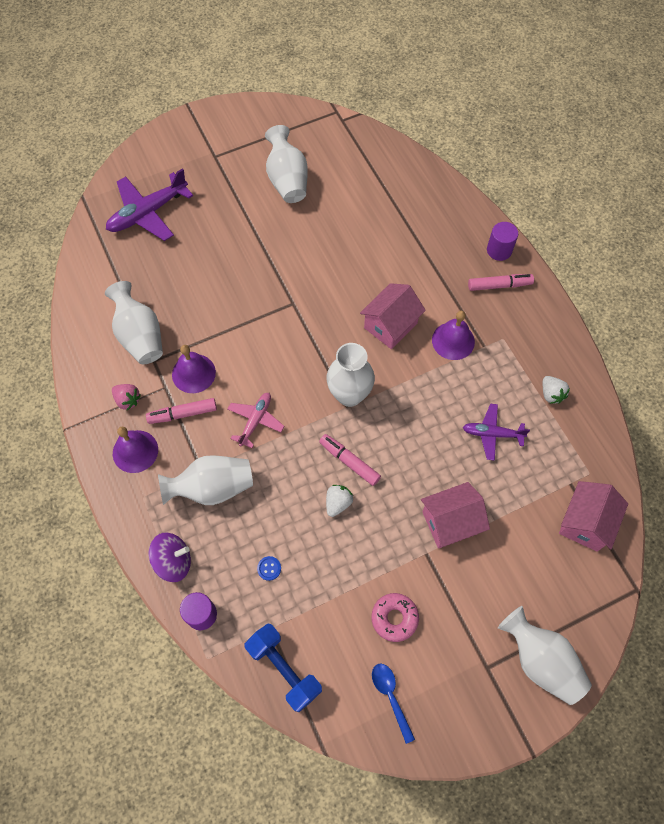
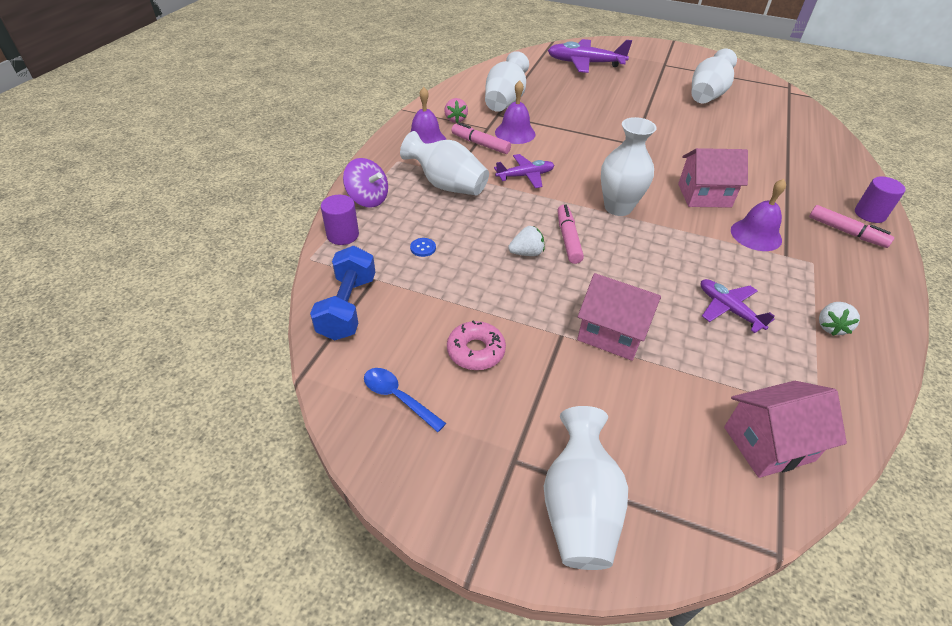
camera: 45 degrees right, 20 degrees down
(255, 420) = (525, 176): pink plane -> purple plane
(391, 697) = (398, 398): blue spoon -> blue spoon turned 75 degrees counterclockwise

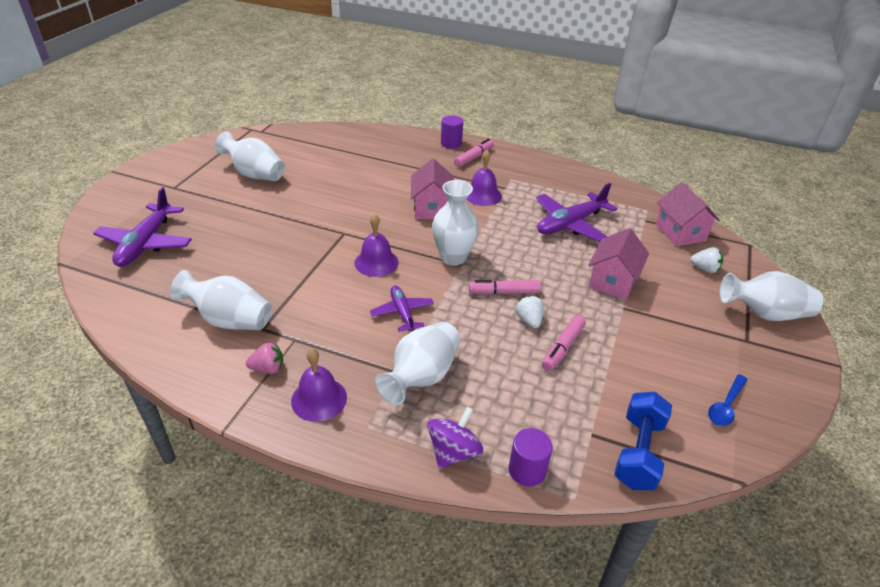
camera: 90 degrees left, 5 degrees down
(348, 307) = (638, 452): blue dumbbell -> blue dumbbell turned 75 degrees counterclockwise
(423, 248) = (536, 395): blue button -> none
(476, 351) = (659, 358): pink donut -> none
(480, 144) = (333, 346): pink marker -> pink marker (562, 348)
(515, 133) = (311, 315): purple bell -> purple bell (376, 262)
(728, 309) = (570, 224): purple plane -> purple plane, size x1.68
(830, 327) = (574, 188): white strawberry -> white strawberry (704, 269)

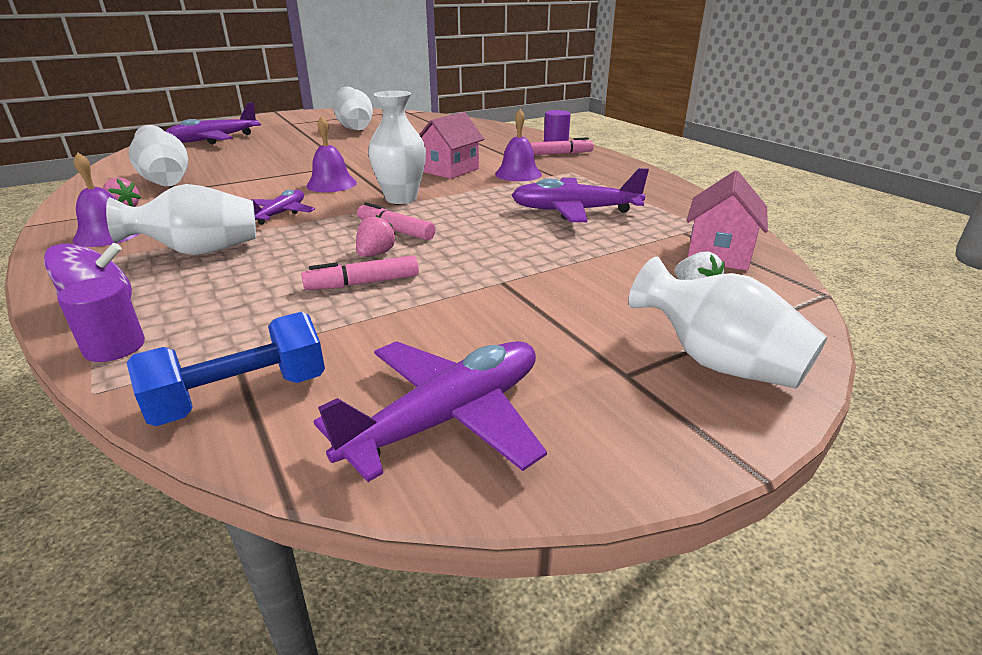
camera: 40 degrees right, 10 degrees down
(529, 320) = (375, 254): white strawberry -> pink strawberry
(612, 281) = (534, 260): pink house -> none
(726, 406) = (448, 418): blue spoon -> purple plane

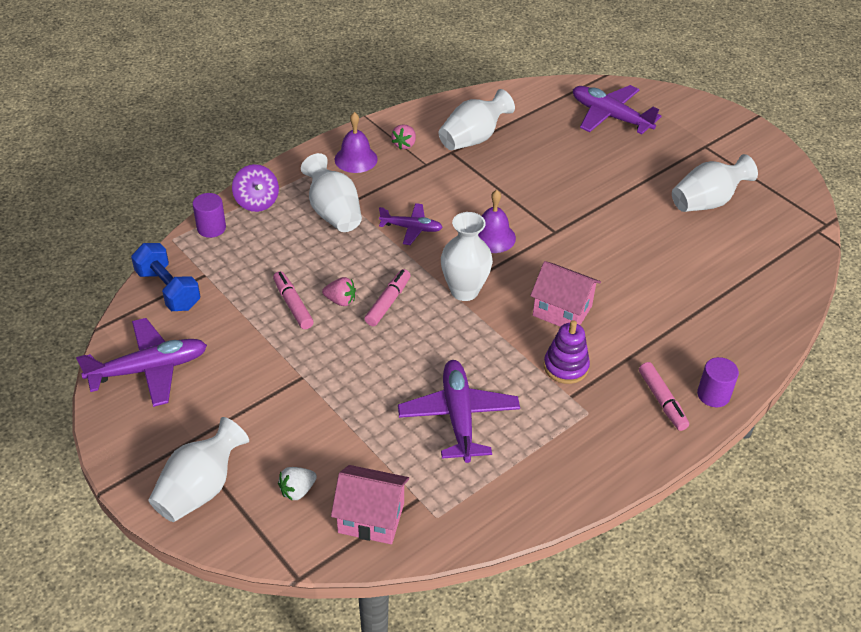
camera: 80 degrees right, 15 degrees up
(448, 418) = (149, 369): purple plane -> purple plane turned 60 degrees counterclockwise
(518, 174) = (566, 367): purple bell -> purple stacking toy

